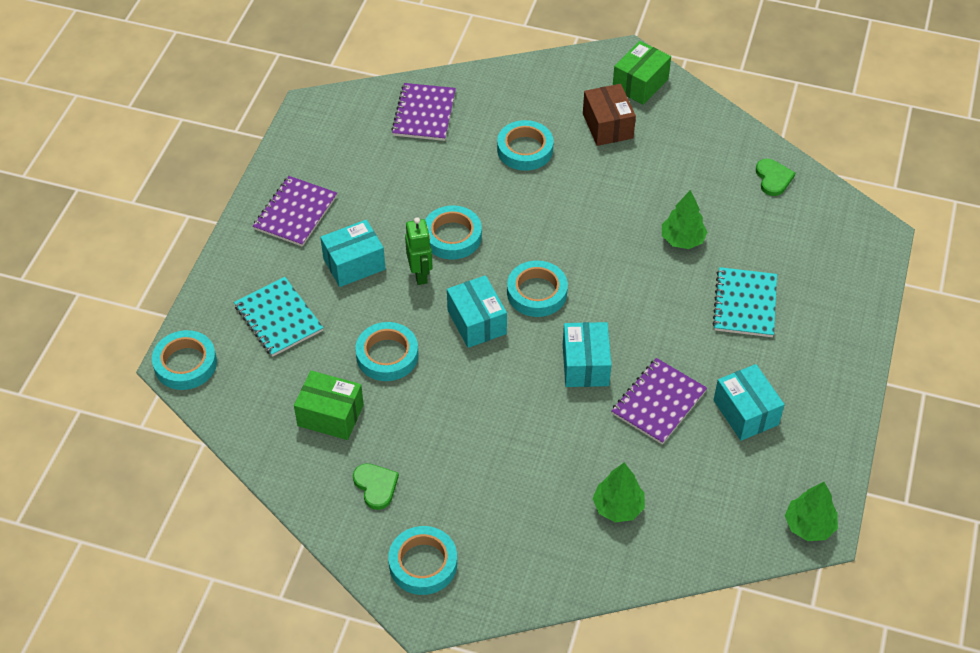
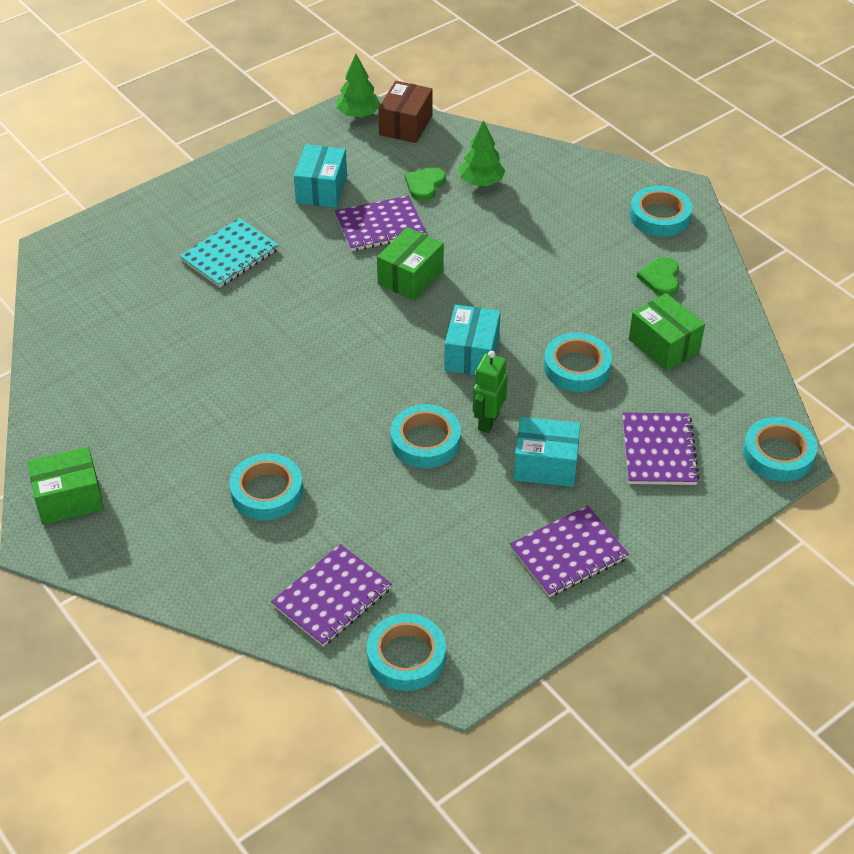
camera: 145 degrees left, 5 degrees down
(278, 318) = (659, 451): turquoise notebook -> purple notebook
(537, 293) = (394, 351): turquoise tape -> turquoise tape (406, 657)
(585, 365) = (410, 277): turquoise box -> green box
(607, 126) = (157, 470): brown box -> brown box (405, 125)
(682, 239) = (218, 328): green tree -> none
(773, 178) = (73, 336): green heart -> green heart (424, 185)

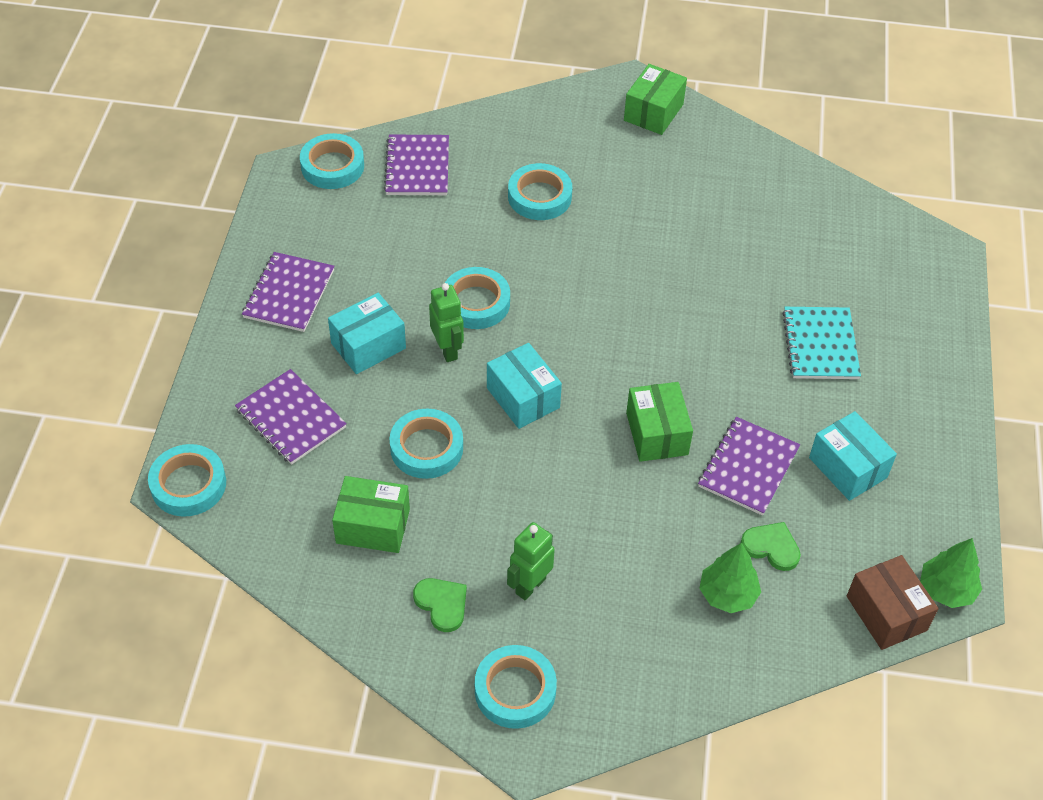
camera: 135 degrees right, 5 degrees up
(424, 185) = (771, 547): green heart -> green heart turned 45 degrees counterclockwise
(594, 254) = (530, 585): none -> green robot

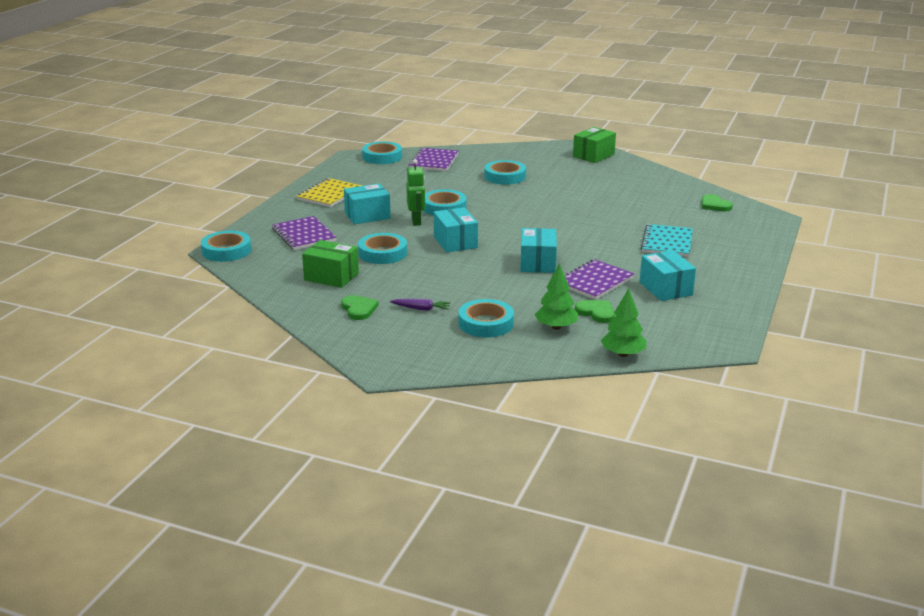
camera: 15 degrees right, 25 degrees down
(289, 294) = (329, 194): purple notebook -> yellow notebook
(515, 690) = (388, 346): turquoise tape -> turquoise tape (486, 323)
(530, 585) = (421, 309): green robot -> purple carrot
(656, 434) = (537, 263): green box -> turquoise box
(861, 230) = (714, 205): none -> green heart
(886, 613) = (668, 347): brown box -> none
(946, 589) = (717, 343): green tree -> green tree (623, 354)

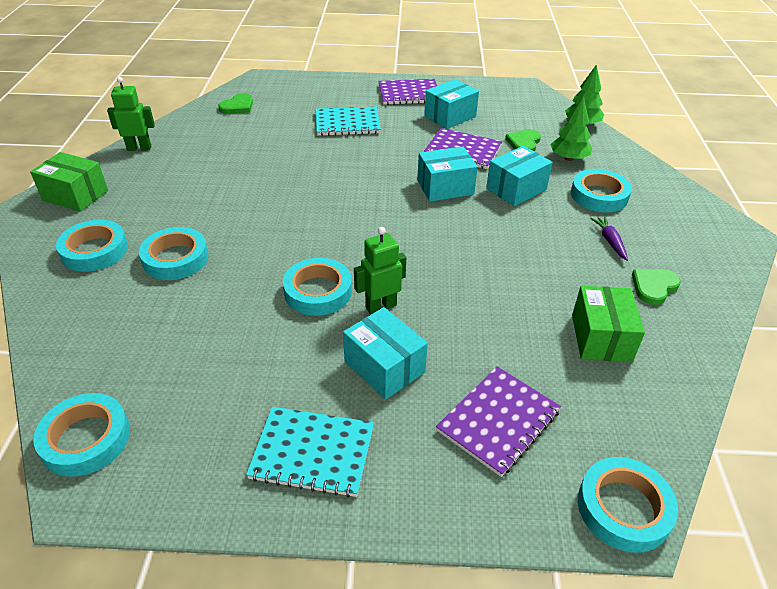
camera: 110 degrees left, 15 degrees up
(329, 194) = (312, 453): yellow notebook -> turquoise notebook
(382, 253) = (501, 310): turquoise tape -> turquoise tape (94, 250)
(433, 161) = (109, 354): purple notebook -> purple notebook (409, 94)
(455, 242) = (427, 255): turquoise box -> turquoise box (516, 189)
(651, 172) = (139, 148): none -> green robot

